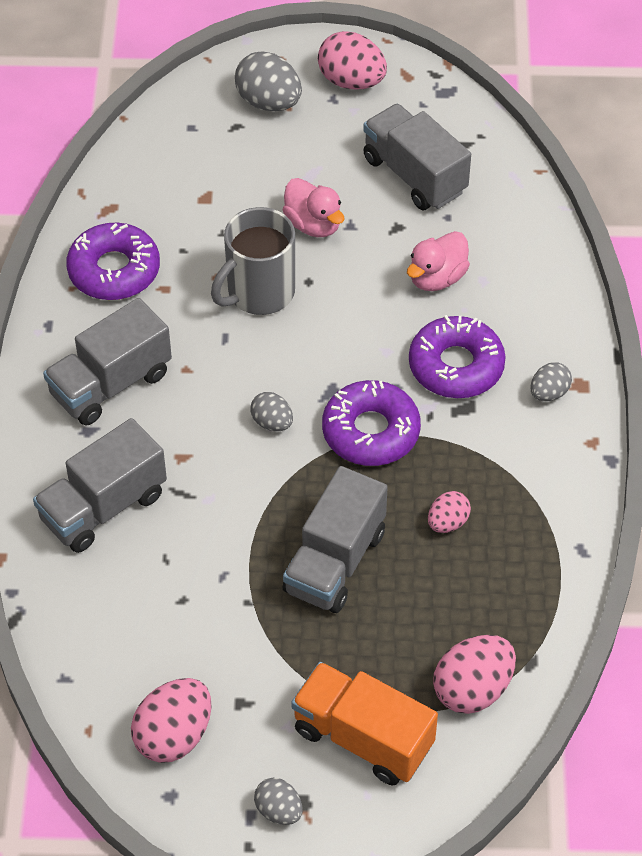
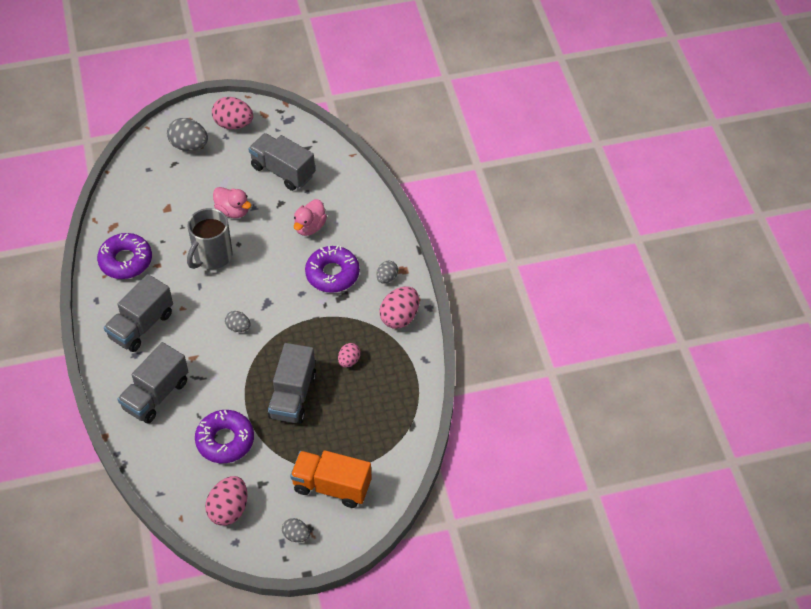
camera: 15 degrees left, 0 degrees up
(371, 431) = (294, 320): purple donut -> purple donut (225, 440)
(472, 689) = (384, 447): pink egg -> pink egg (399, 317)

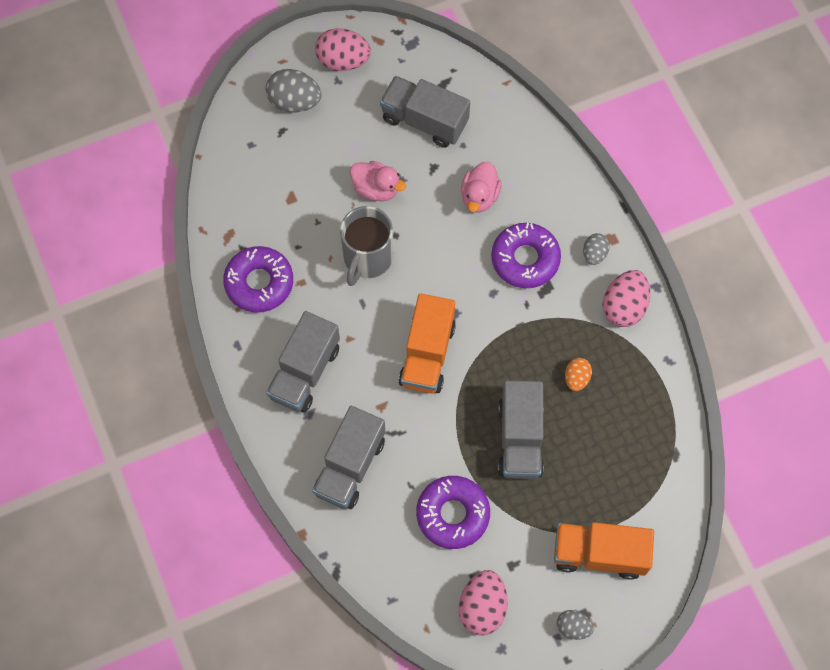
camera: 10 degrees left, 15 degrees up
(238, 327) = (427, 354): grey egg -> orange truck
(349, 361) = (576, 378): pink egg -> orange egg

